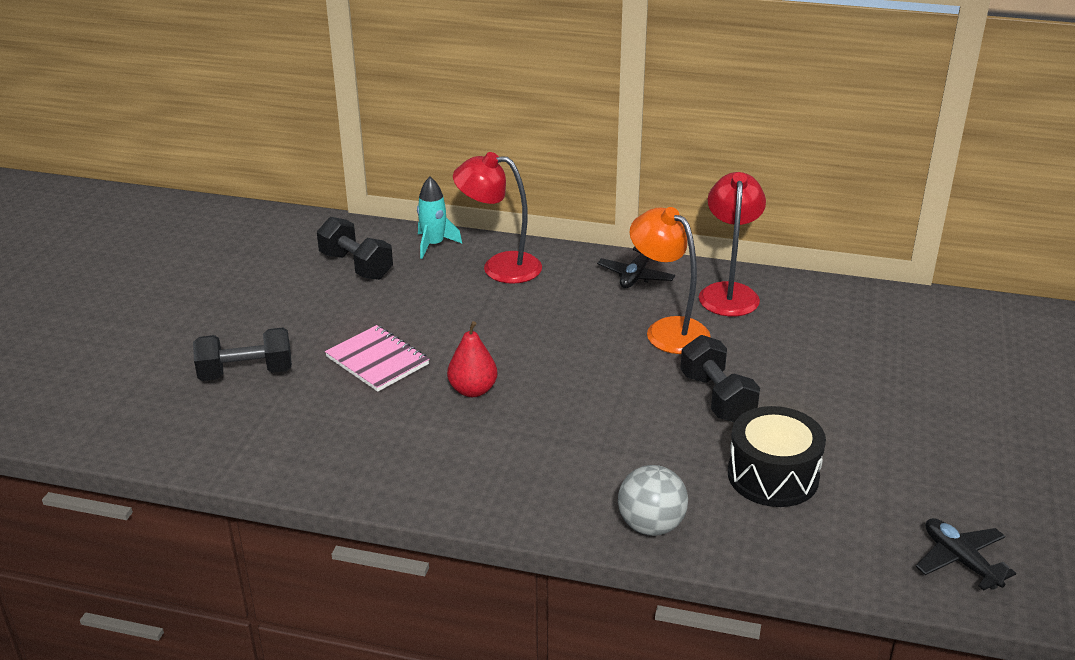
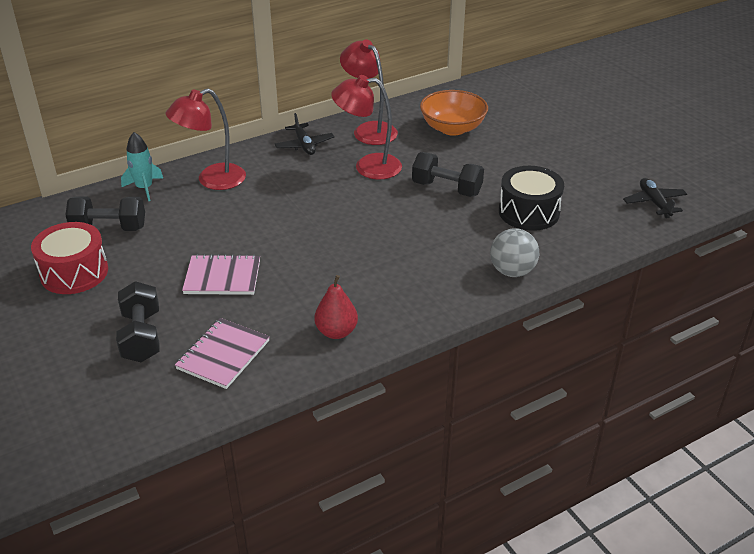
camera: 45 degrees left, 5 degrees up
(246, 373) = (141, 336): black dumbbell -> black dumbbell turned 45 degrees counterclockwise
(278, 429) = (223, 355): none -> pink notebook
(279, 289) = (74, 272): none -> red drum
(473, 390) = (311, 260): red pear -> red pear (336, 332)
(668, 330) = (368, 166): orange lamp -> red lamp
(828, 337) = (452, 128): none -> orange bowl
(960, 560) = (654, 203): black plane -> black plane turned 60 degrees clockwise

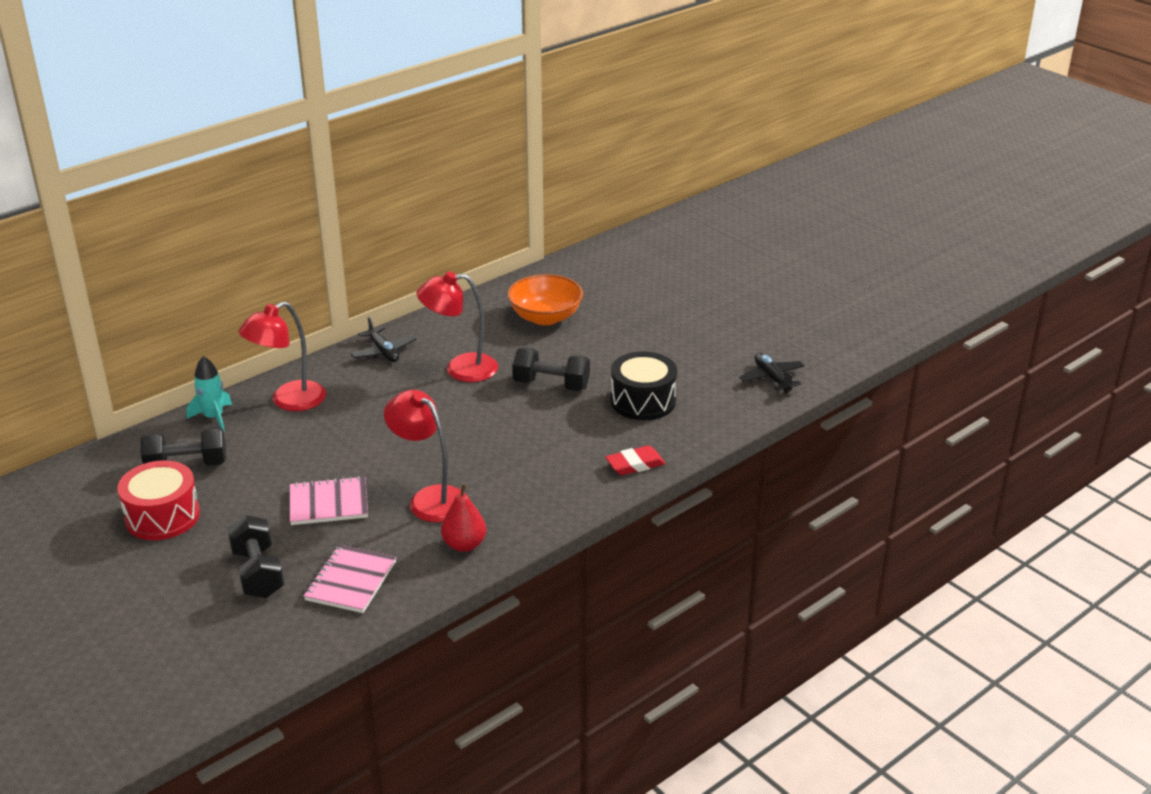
camera: 10 degrees left, 5 degrees down
(369, 130) = (453, 327): red lamp -> red lamp (430, 498)
(512, 271) = (635, 464): grey ball -> red eraser

